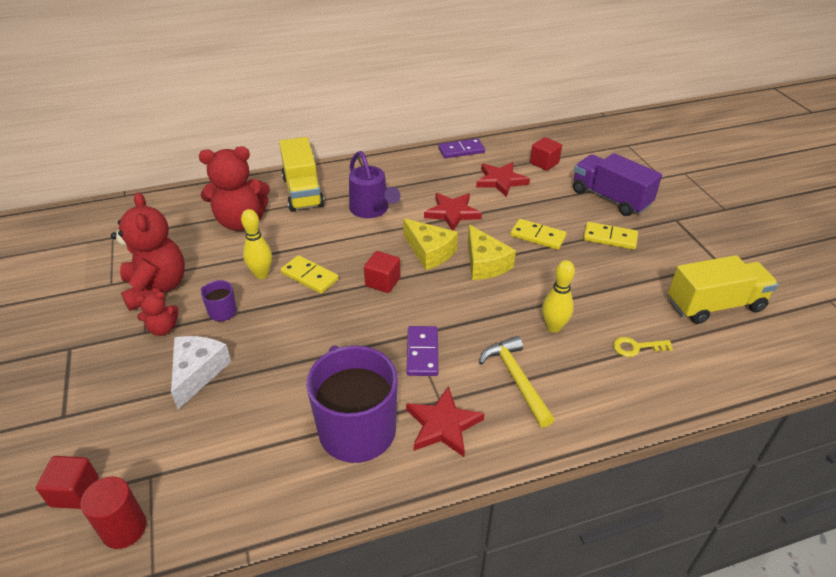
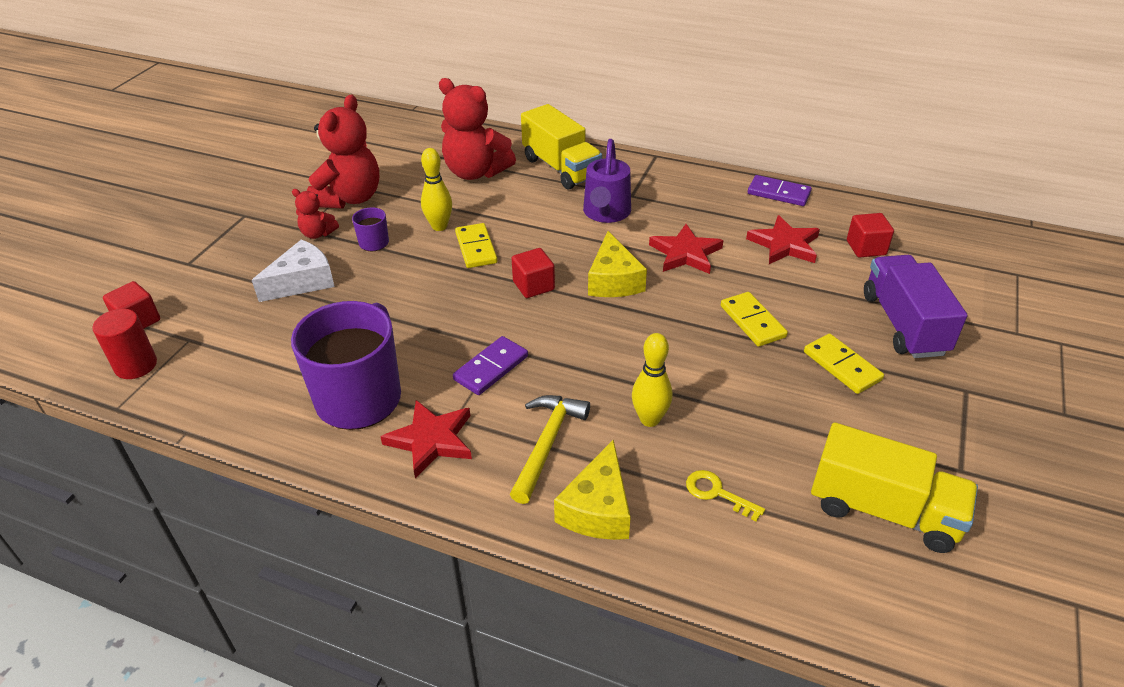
camera: 40 degrees right, 0 degrees up
(303, 192) = (561, 168): yellow truck -> yellow truck turned 60 degrees counterclockwise
(485, 263) = (656, 319): yellow cheese -> yellow cheese (598, 508)

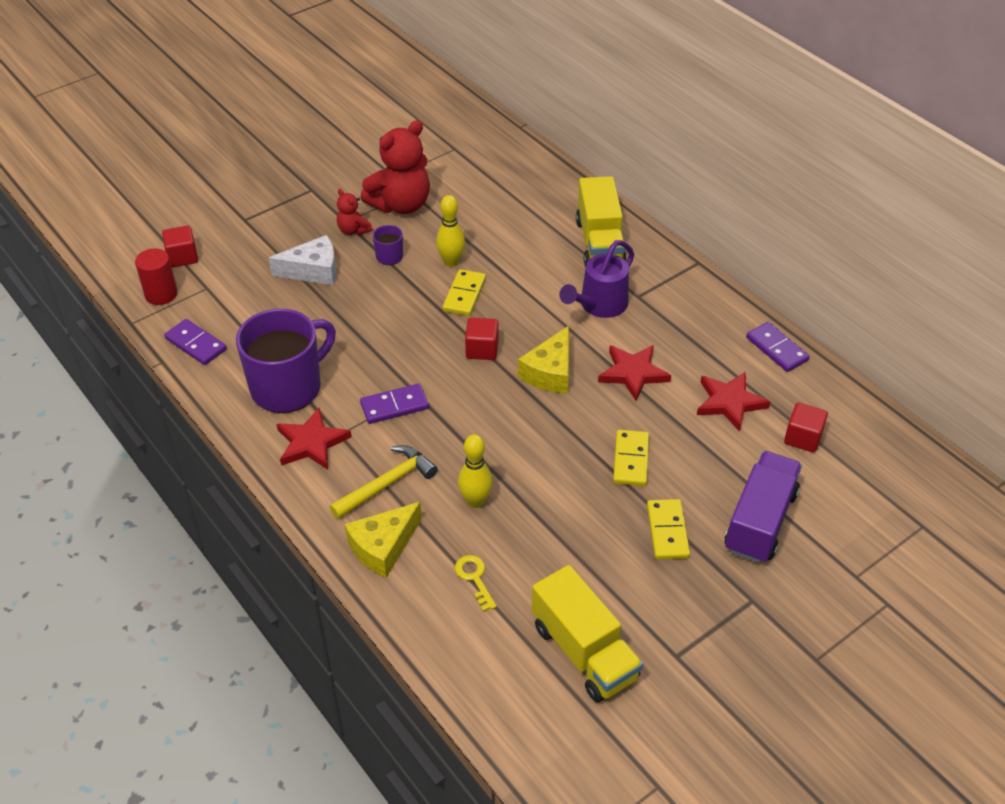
camera: 30 degrees right, 5 degrees up
(216, 398) = (196, 344): none -> purple domino
(475, 172) = (522, 218): red teddy bear -> none

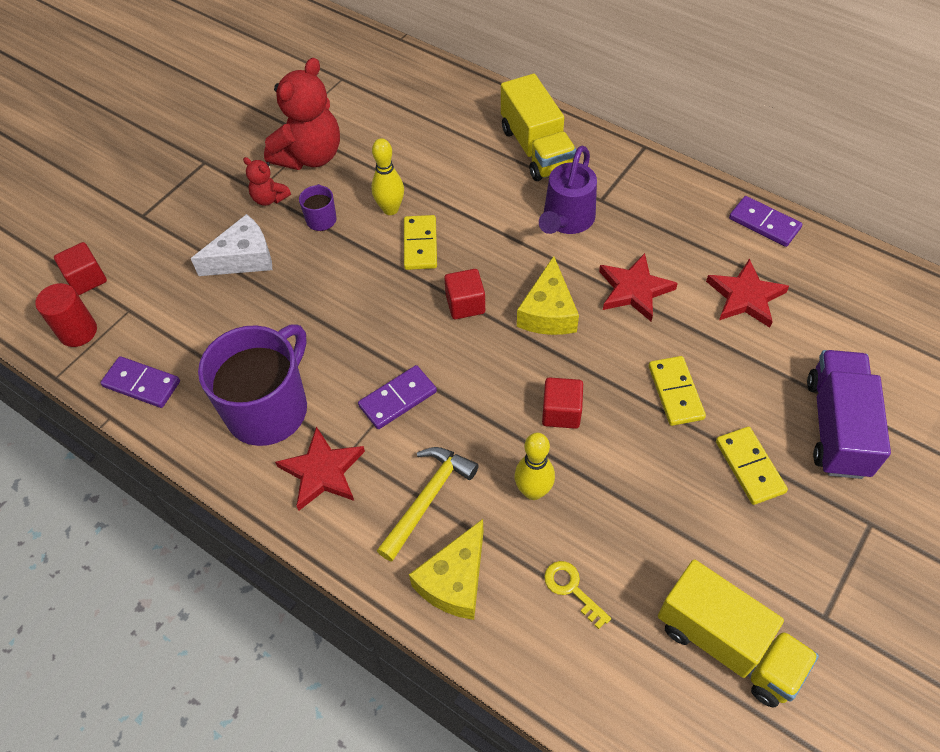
camera: 15 degrees left, 10 degrees up
(802, 438) = (834, 317): red cube -> red cube (561, 412)

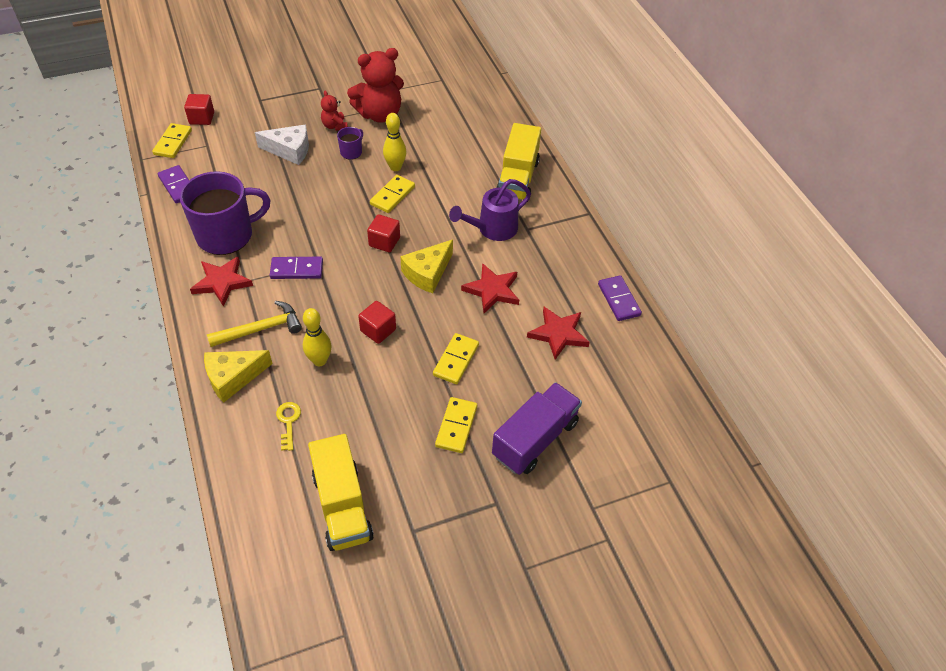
camera: 30 degrees right, 5 degrees down
(78, 331) = (173, 142): red cylinder -> yellow domino

